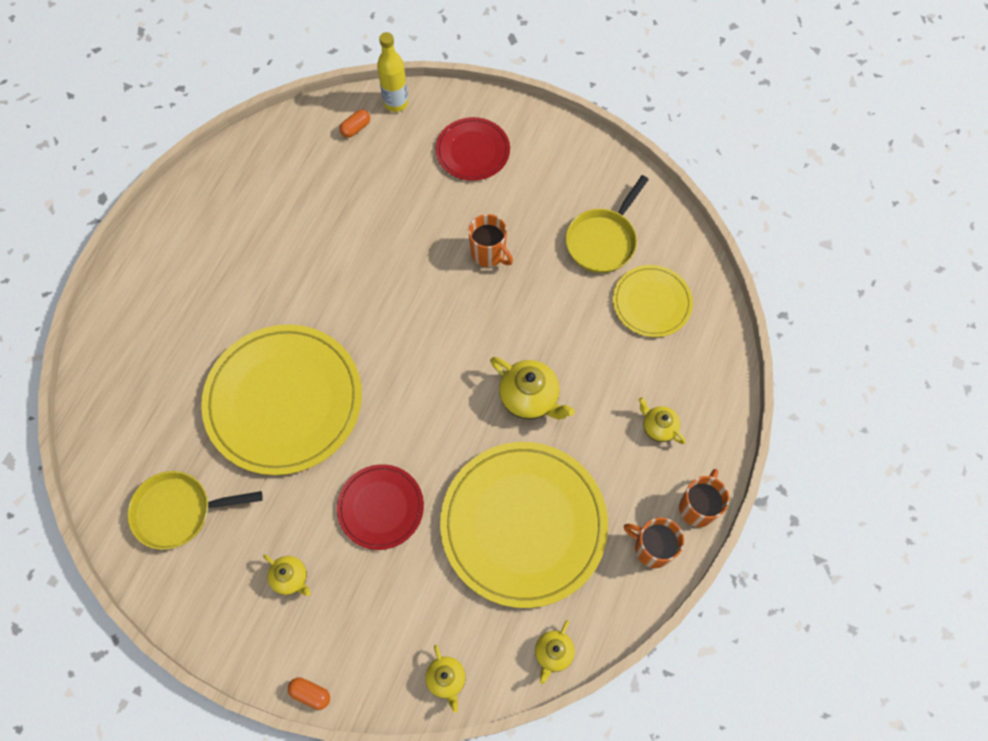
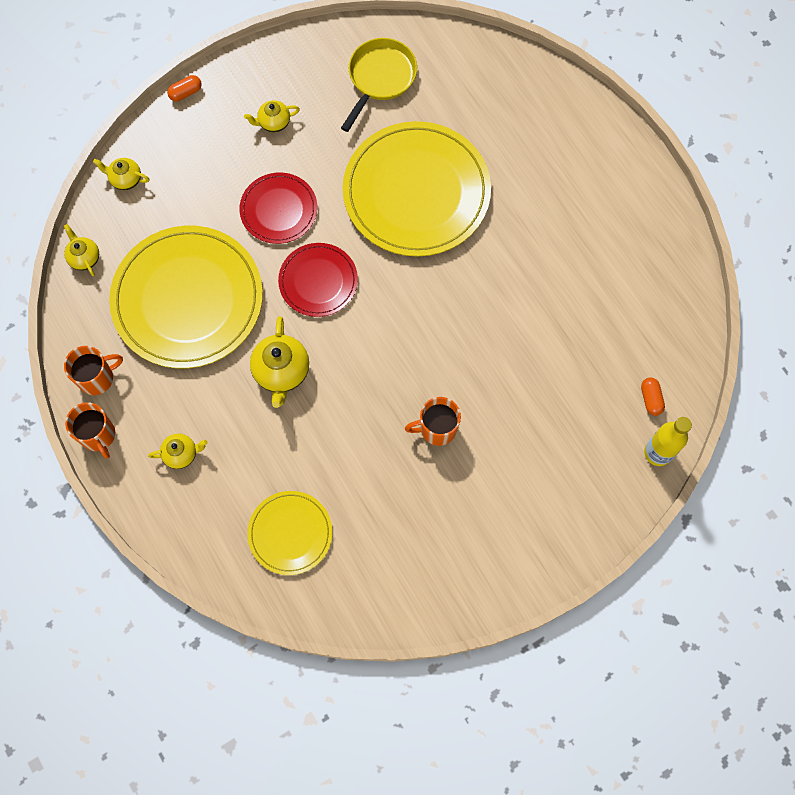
camera: 125 degrees right, 5 degrees up
(472, 151) = (555, 486): red plate -> red plate (318, 281)
(530, 398) = (281, 372): yellow teapot -> yellow teapot turned 75 degrees counterclockwise
(603, 240) = (379, 536): yellow pan -> none

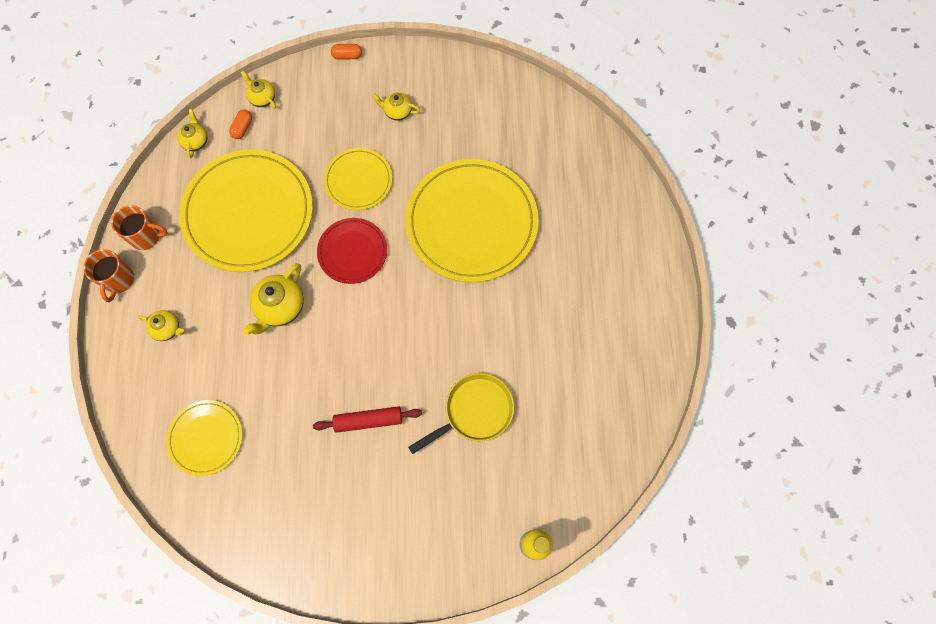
camera: 30 degrees right, 0 degrees up
(279, 210) = (358, 180): red plate -> yellow plate
(380, 78) = (500, 119): yellow pan -> yellow pan (474, 411)
(437, 429) = (368, 420): orange mug -> red rolling pin
(651, 399) = (554, 496): orange capsule -> orange capsule (242, 128)

